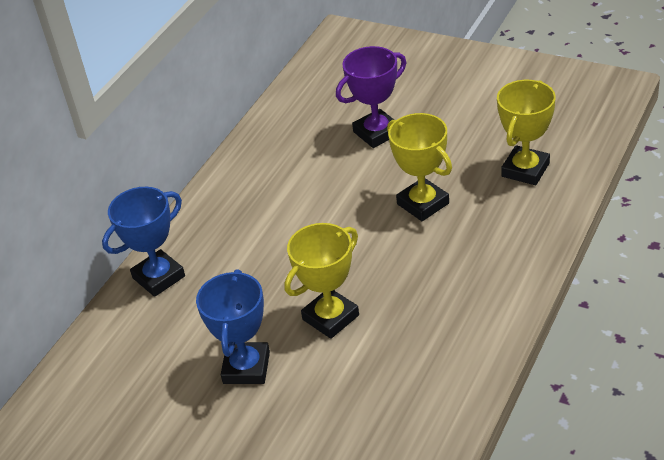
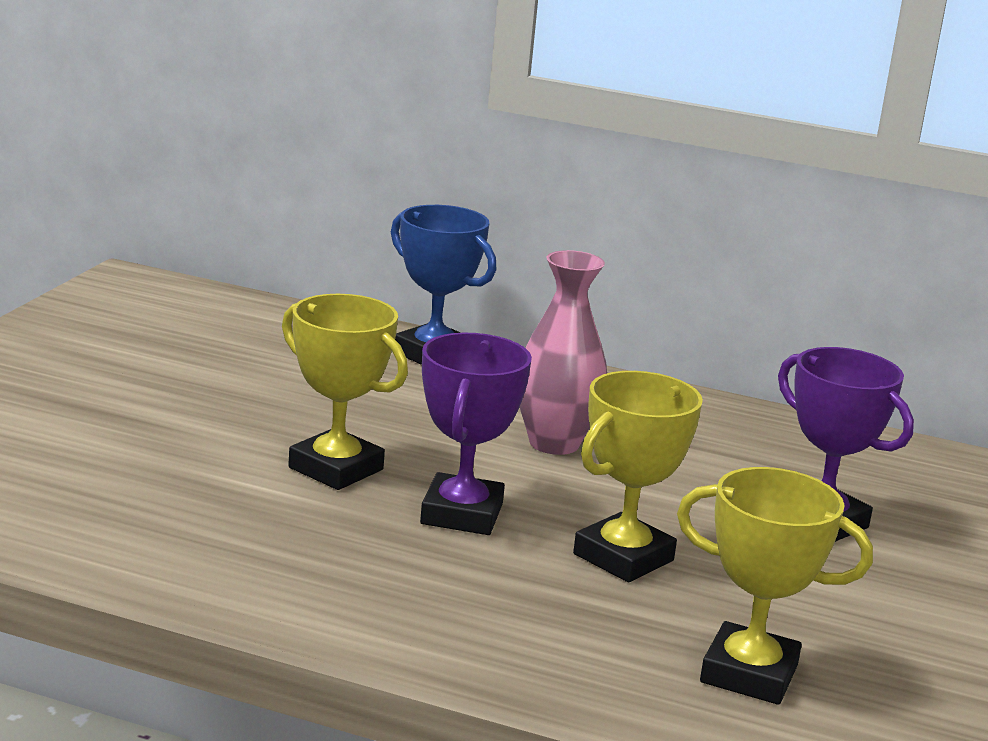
camera: 75 degrees right, 20 degrees down
(246, 367) = (241, 408): blue trophy -> none
(290, 225) = (554, 443): none -> pink vase
(382, 263) = (461, 514): none -> purple trophy

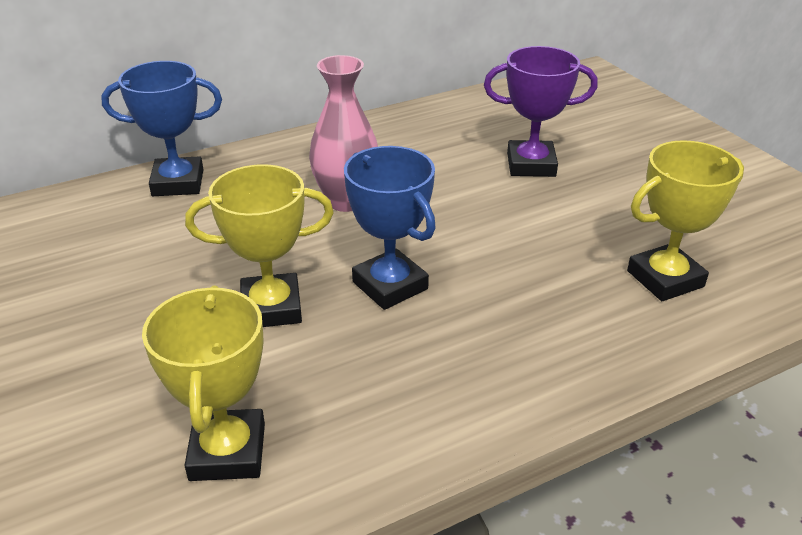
camera: 45 degrees left, 15 degrees up
(461, 514) = (390, 285): purple trophy -> blue trophy
(623, 557) = (503, 251): yellow trophy -> yellow trophy (228, 452)

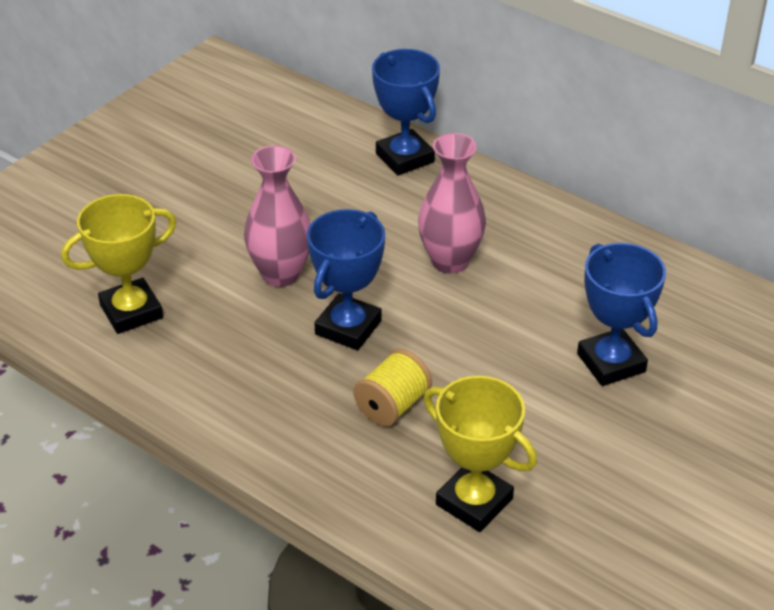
camera: 65 degrees right, 5 degrees up
(271, 307) = (281, 274): yellow trophy -> pink vase
(518, 289) = (392, 405): none -> yellow spool
(531, 165) = (611, 363): purple trophy -> blue trophy

